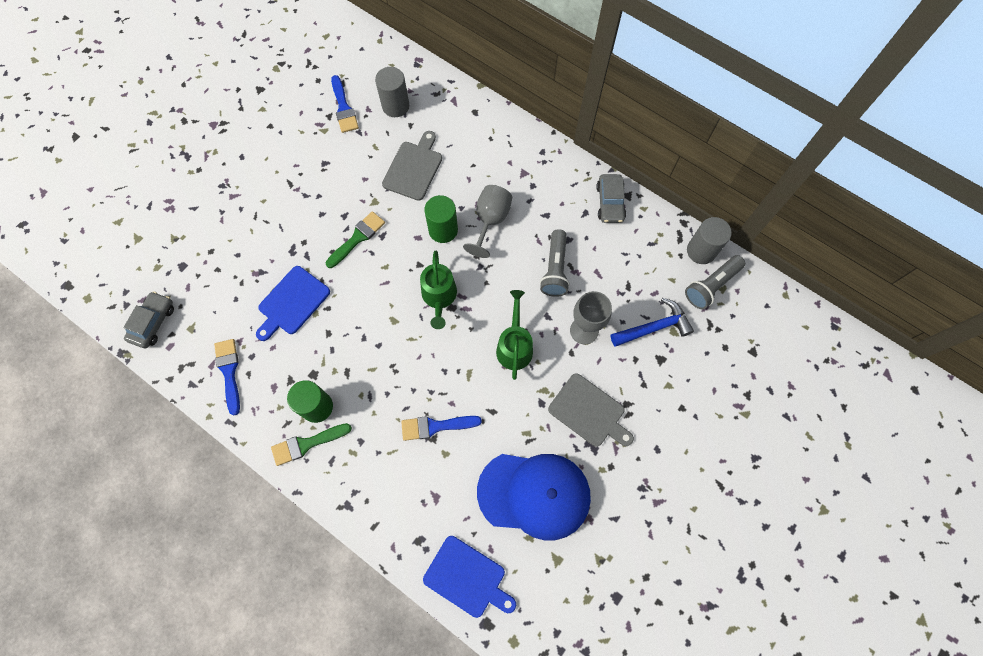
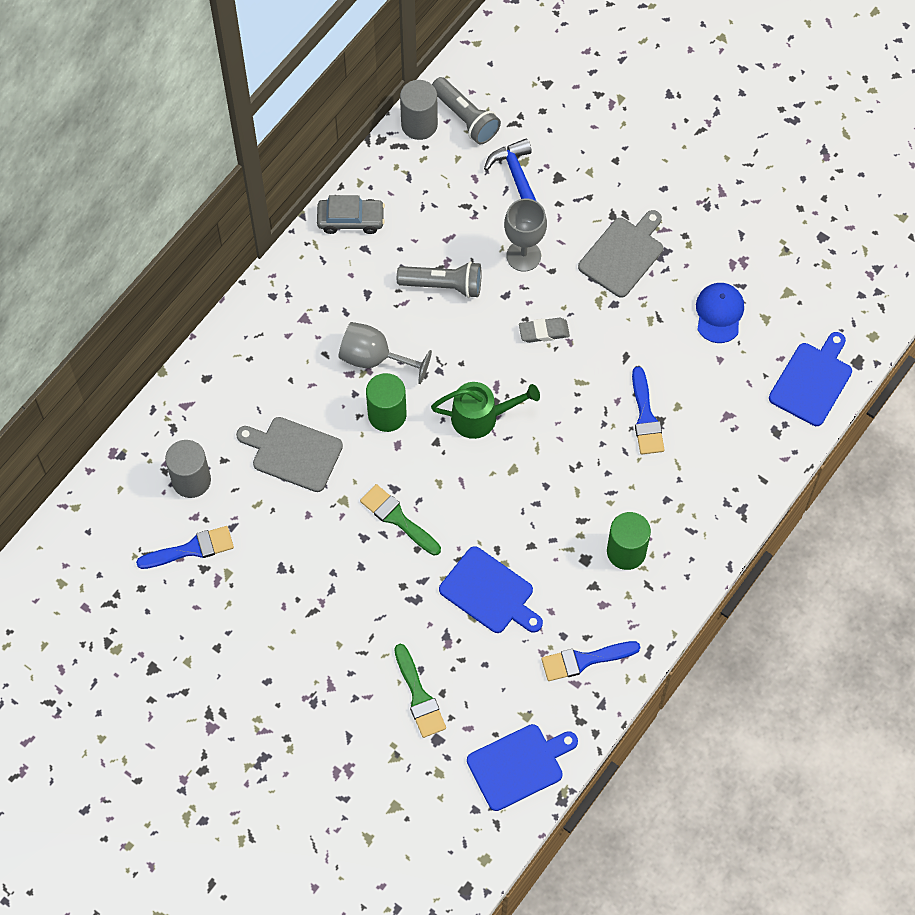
camera: 90 degrees left, 5 degrees down
(153, 322) = (519, 765): grey car -> blue cutting board
(307, 444) = (672, 559): green brush -> green brush (419, 696)
(514, 345) = (544, 332): green watering can -> grey eraser
(534, 494) = (719, 313): blue cap -> blue cap, size x0.51

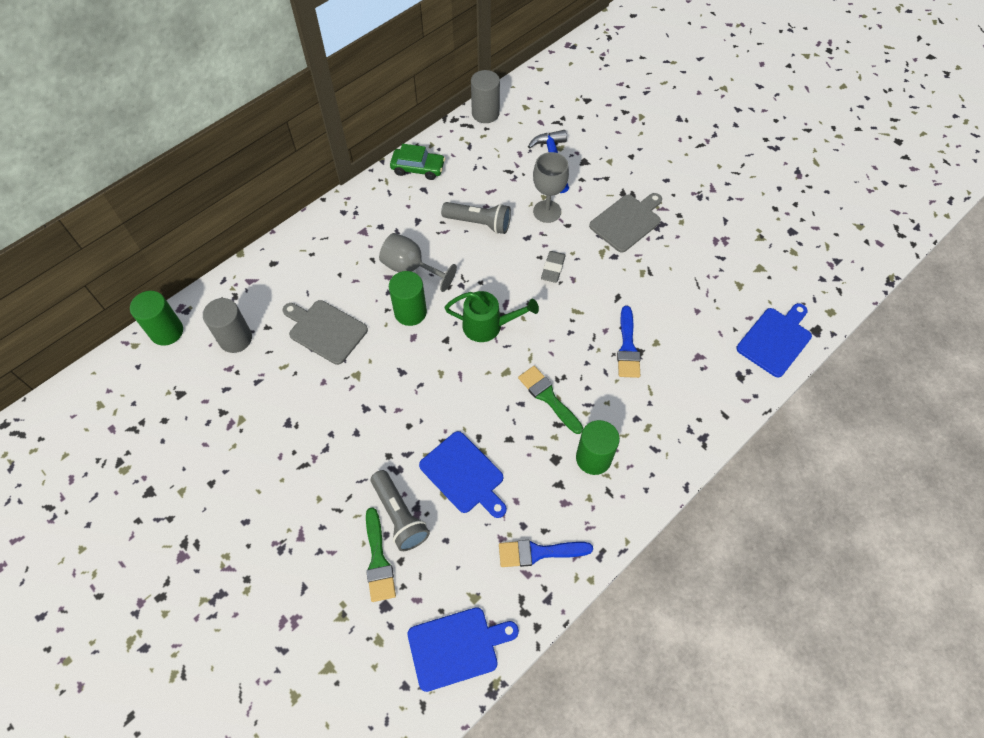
camera: 10 degrees right, 5 degrees down
(107, 484) = (167, 331): none -> green cylinder
(191, 549) = (217, 394): blue brush -> none
(351, 220) = (418, 168): grey car -> green car
(397, 518) = (398, 397): green brush -> green brush (548, 397)
(465, 118) = (521, 114): grey flashlight -> grey flashlight (399, 515)
(544, 332) = (553, 268): grey eraser -> grey eraser turned 75 degrees counterclockwise
(719, 313) = (700, 275): blue cap -> none

